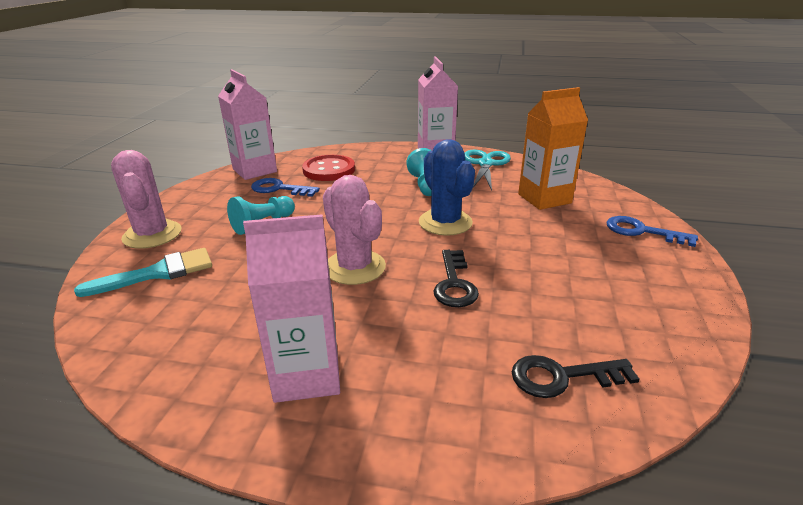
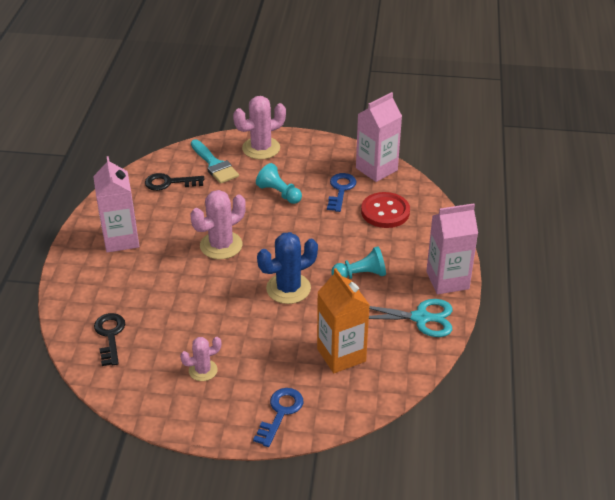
camera: 85 degrees right, 10 degrees up
(454, 284) = (201, 293): black key -> black key (169, 183)
(601, 281) = (203, 370): none -> pink cactus

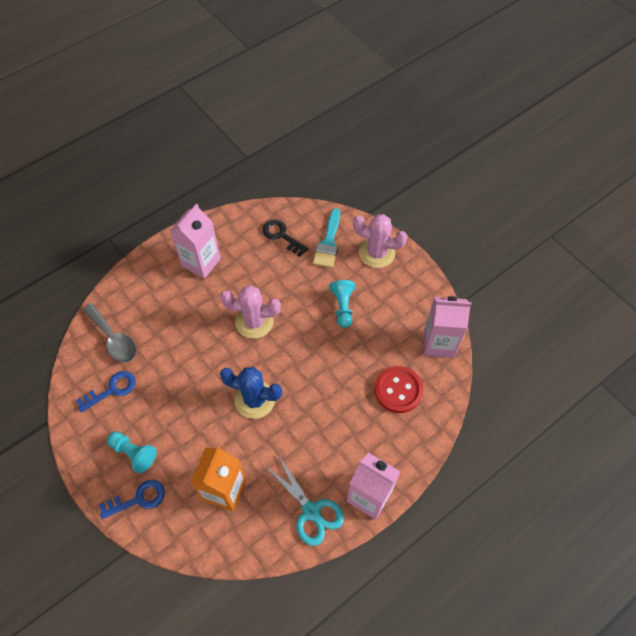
camera: 45 degrees right, 20 degrees up
(110, 336) = (114, 339): black key -> grey spoon
(203, 370) = (133, 418): pink cactus -> none
(340, 190) = (389, 341): blue key -> blue key (111, 389)
(360, 275) = (315, 432): turquoise pawn -> turquoise pawn (133, 453)

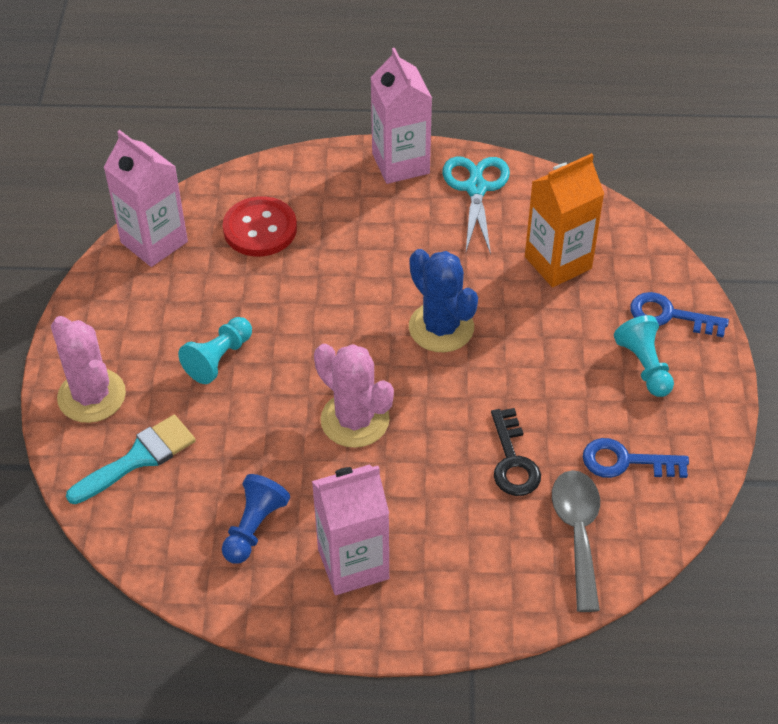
camera: 140 degrees left, 10 degrees down
(254, 249) = (254, 527): none -> blue pawn
(281, 236) = (192, 518): black key -> black key (513, 460)

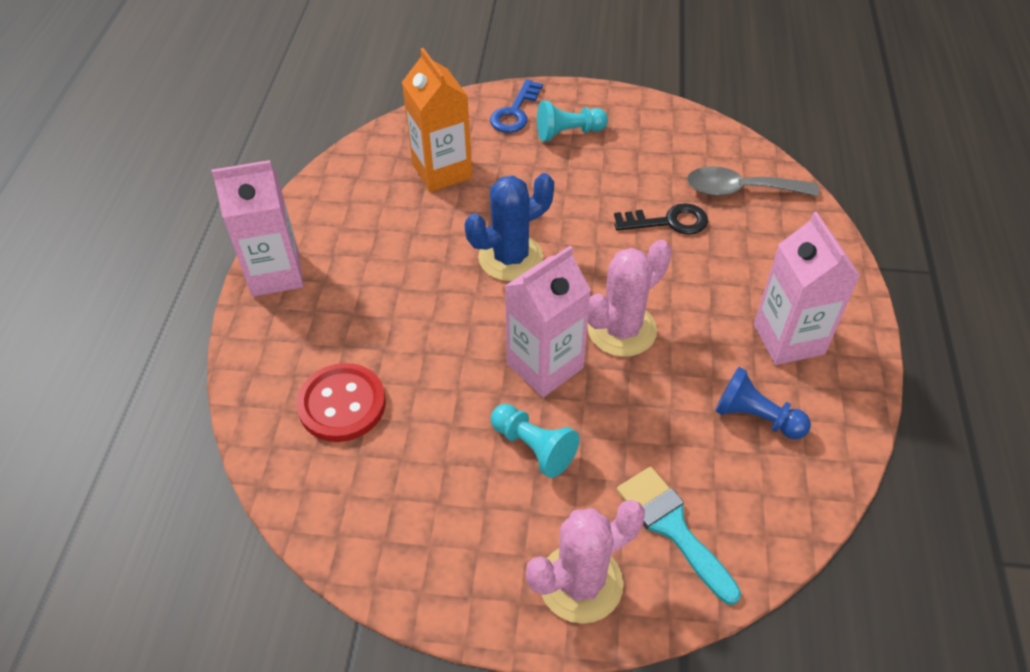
camera: 85 degrees left, 0 degrees up
(154, 242) = (337, 518): pink carton -> pink carton (545, 366)
(476, 188) = (330, 218): turquoise scissors -> none
(626, 461) = (668, 155): blue key -> none

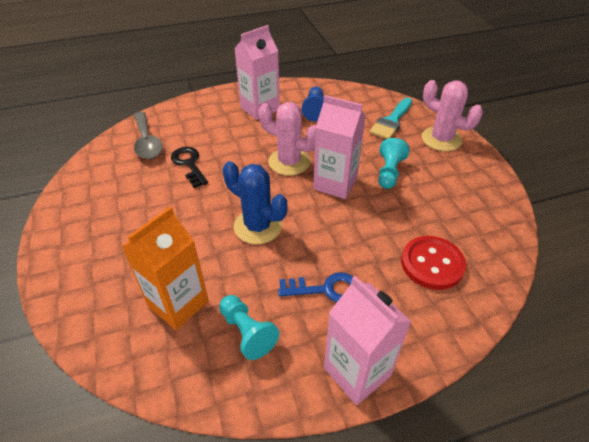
camera: 115 degrees left, 5 degrees down
(515, 112) = (80, 281): blue key -> blue key (326, 289)
(568, 133) = (104, 237): turquoise pawn -> turquoise pawn (247, 332)

